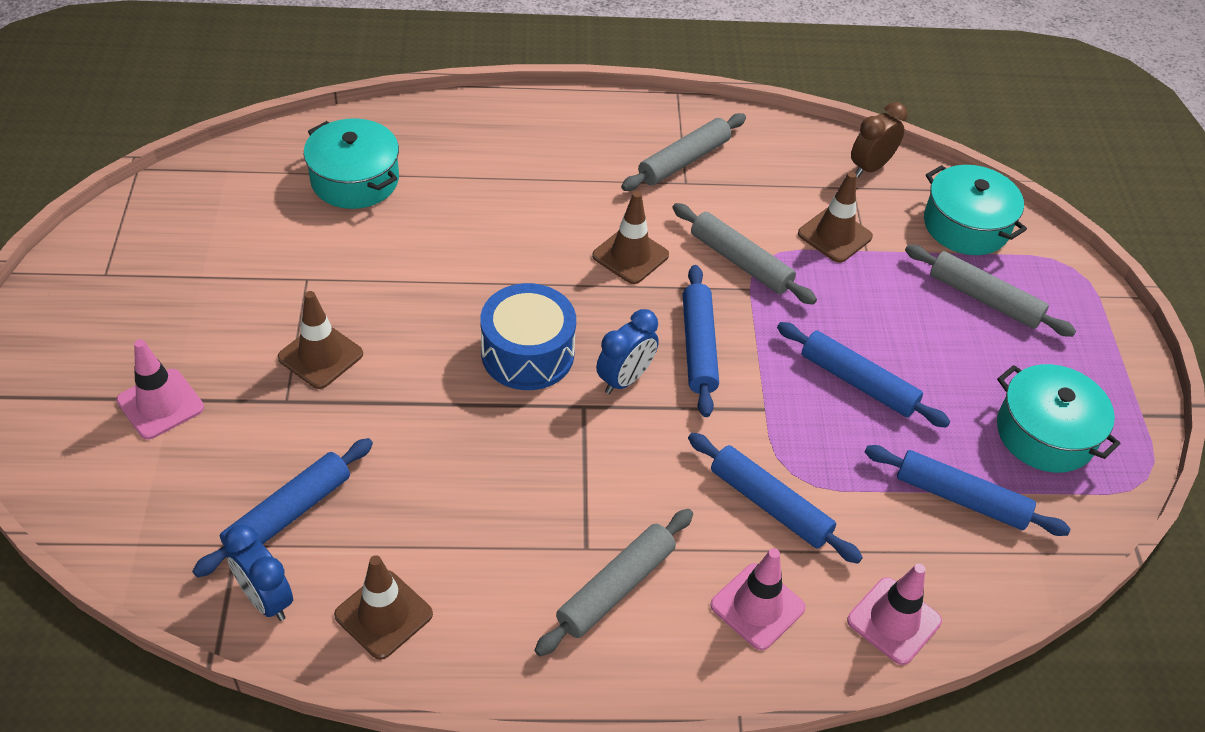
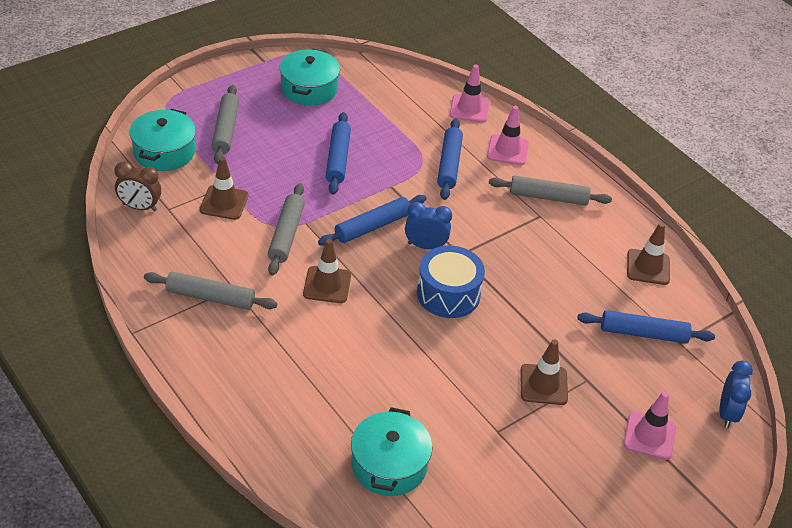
camera: 125 degrees left, 5 degrees down
(266, 599) = (689, 313): blue clock -> blue clock (727, 413)
(961, 498) = (379, 106): blue rolling pin -> none

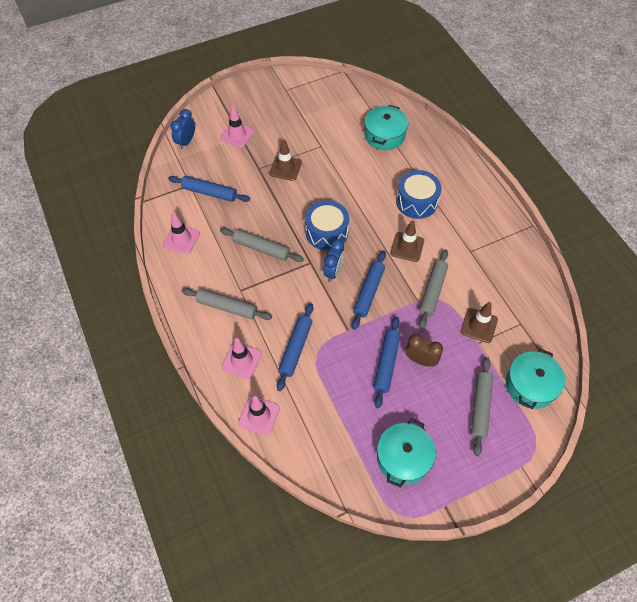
camera: 165 degrees left, 15 degrees up
(140, 207) = (542, 327): brown clock -> brown clock (420, 360)
(210, 297) = (485, 245): grey rolling pin -> grey rolling pin (261, 248)
(319, 351) = (416, 201): none -> blue drum
(372, 226) = (368, 292): blue rolling pin -> blue rolling pin turned 45 degrees counterclockwise
(425, 246) = (333, 271): blue clock -> blue clock turned 90 degrees counterclockwise
(648, 267) = (181, 239): brown traffic cone -> pink traffic cone

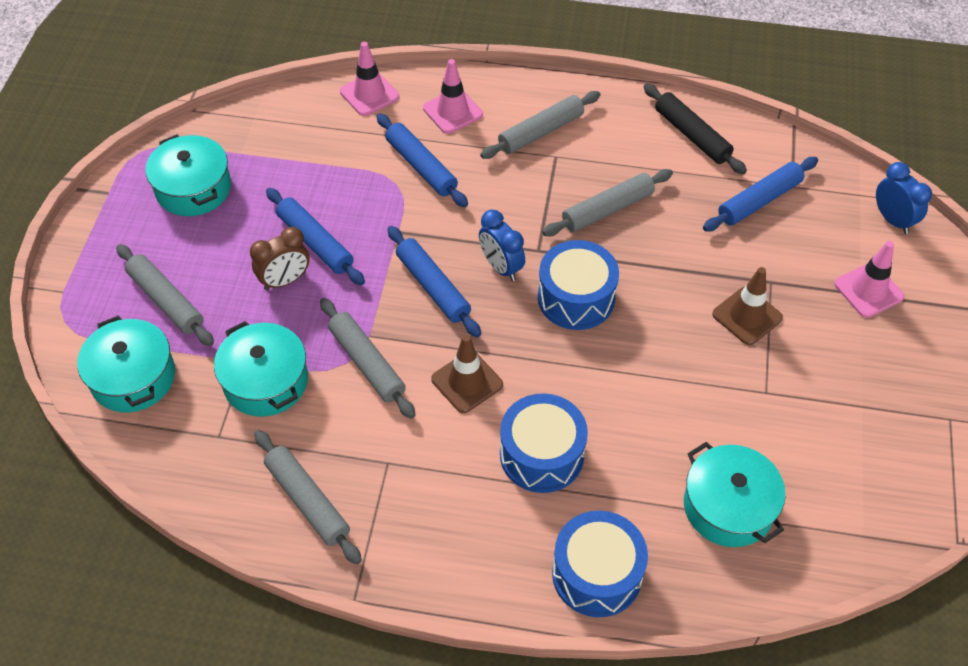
camera: 125 degrees right, 5 degrees down
(181, 239) = (691, 135): pink traffic cone -> black rolling pin
(449, 159) = (597, 574): none -> blue drum
(479, 325) = (266, 381): brown traffic cone -> turquoise pot
(513, 268) = (307, 501): none -> grey rolling pin

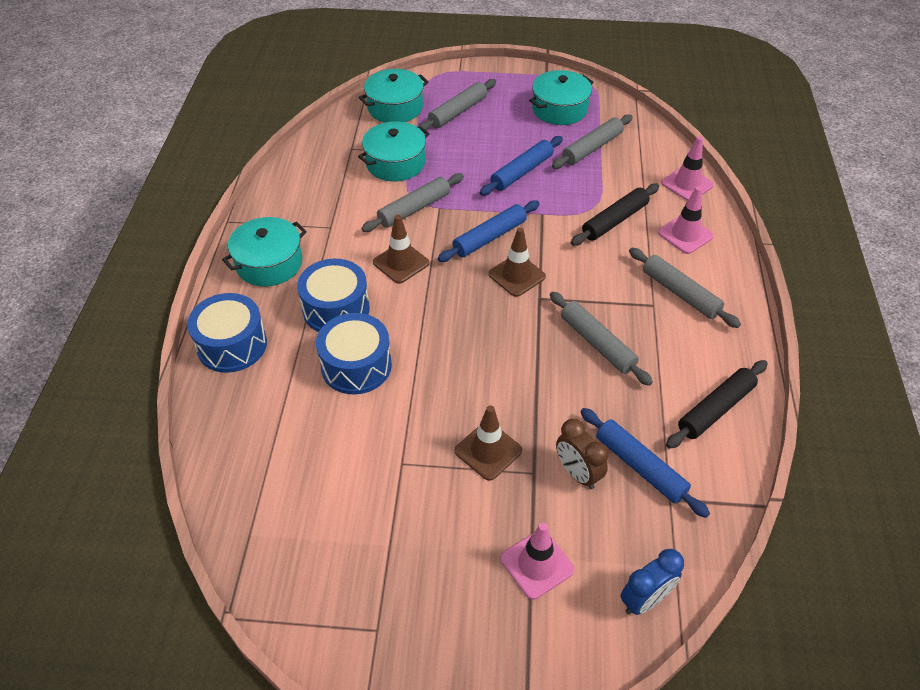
camera: 85 degrees right, 5 degrees down
(285, 280) = (483, 161): brown clock -> brown clock (577, 473)
(307, 501) = (301, 193): grey rolling pin -> grey rolling pin (592, 148)
(421, 166) = (615, 221): blue rolling pin -> black rolling pin
(501, 267) = (516, 275): blue clock -> brown traffic cone
(576, 298) = (491, 324): blue drum -> blue drum (356, 366)
(728, 506) = (284, 430): turquoise pot -> turquoise pot (269, 263)

